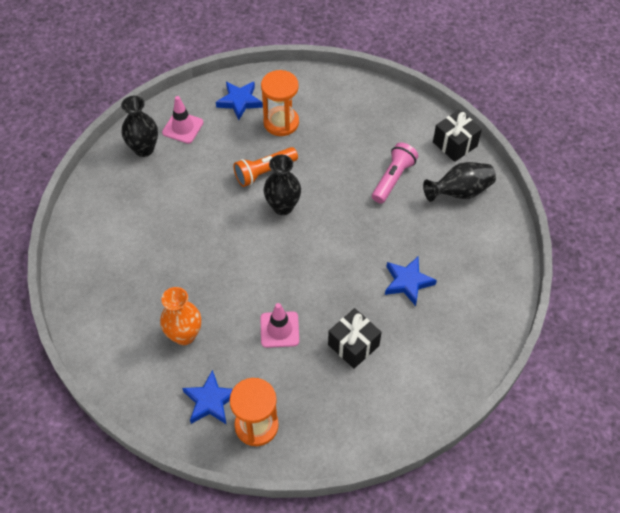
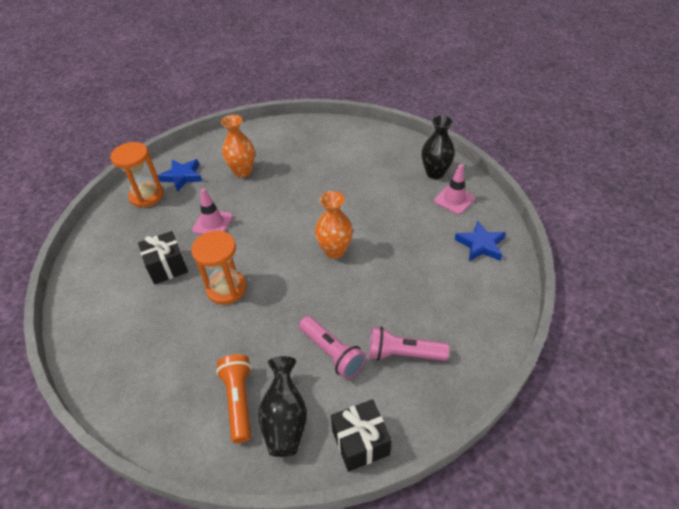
camera: 110 degrees right, 10 degrees down
(264, 172) = (381, 246): orange flashlight -> orange flashlight (239, 400)
(281, 122) = (443, 272): orange hourglass -> orange hourglass (226, 288)
(283, 206) = (335, 251): black vase -> orange vase
(374, 134) = (403, 354): none -> pink flashlight
(408, 282) = (201, 326): blue star -> none

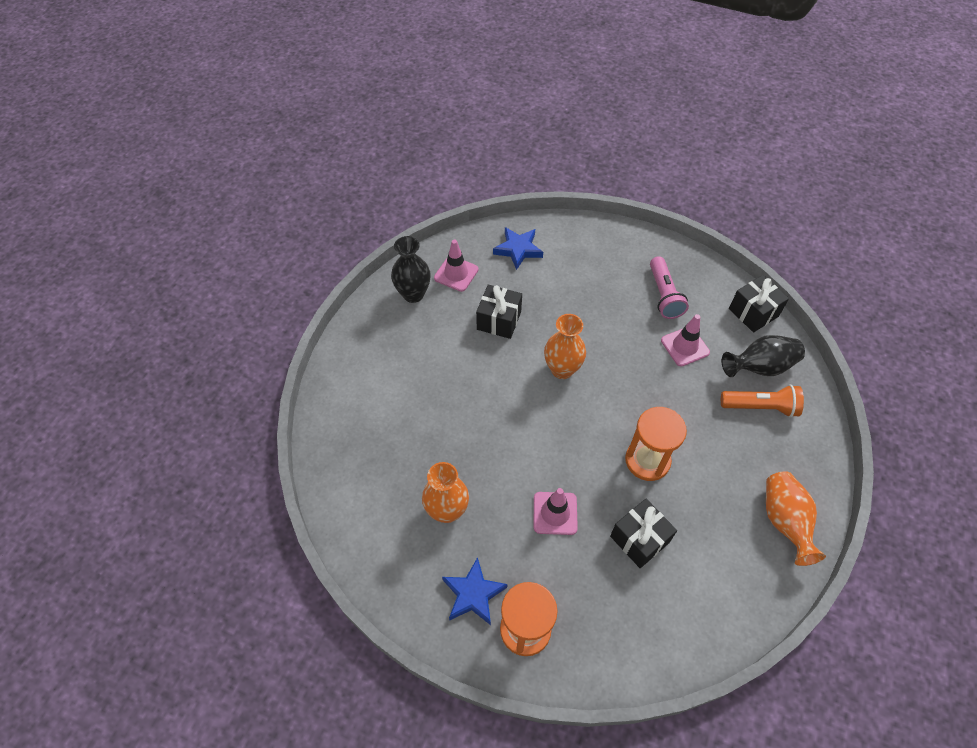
camera: 105 degrees left, 10 degrees up
(122, 375) = (784, 521): none -> orange vase
(239, 400) = (761, 407): orange flashlight -> orange flashlight turned 150 degrees counterclockwise
(332, 353) = (685, 346): pink flashlight -> pink traffic cone
(397, 219) = (499, 320): none -> black gift

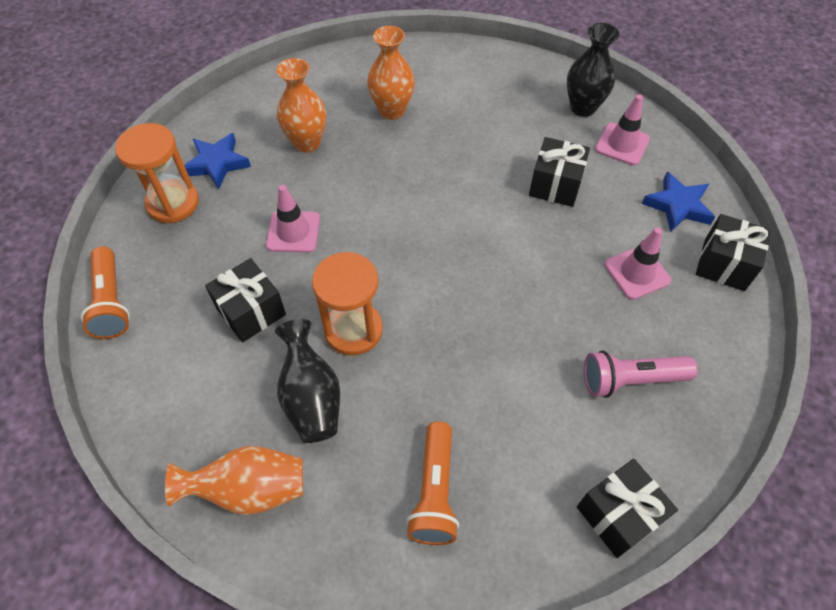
camera: 90 degrees right, 0 degrees up
(562, 369) = (486, 246): orange vase -> orange vase (392, 110)
(569, 233) = (724, 264): none -> black gift
(643, 665) = (111, 302): none -> orange flashlight
(685, 346) = (537, 398): pink traffic cone -> pink traffic cone (637, 273)
(760, 367) = (508, 505): black vase -> black vase (311, 397)

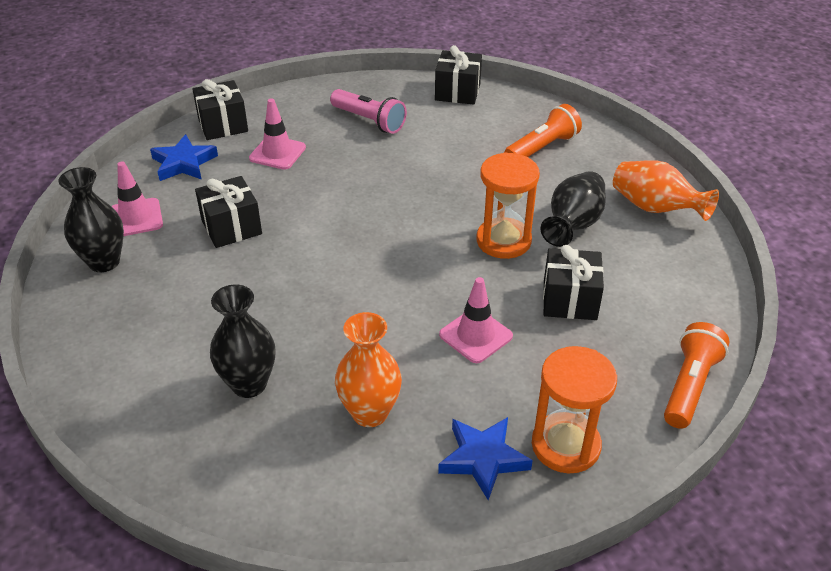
camera: 135 degrees left, 15 degrees down
(392, 110) = (249, 384): orange vase -> black vase

